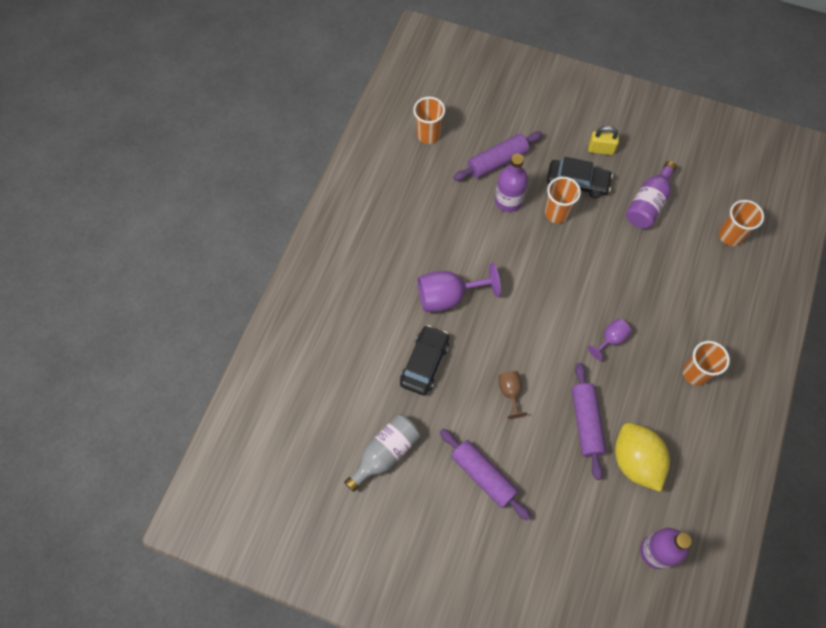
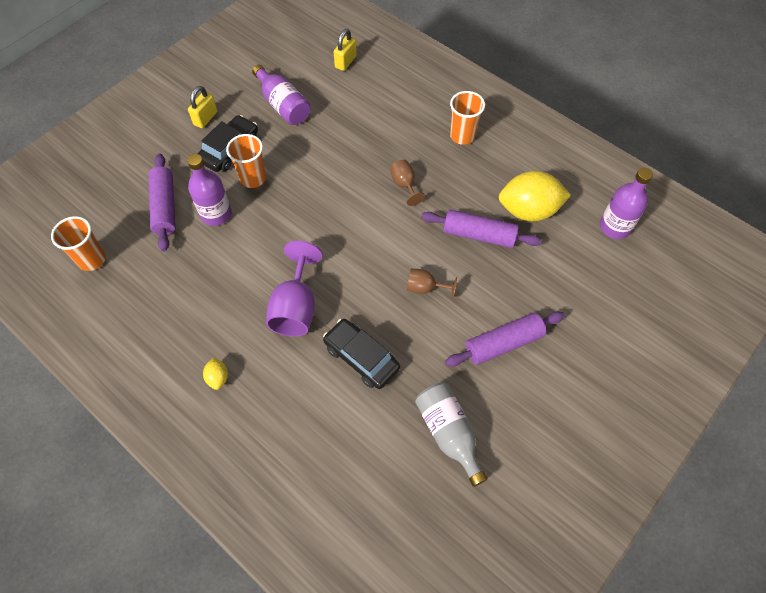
camera: 70 degrees left, 5 degrees down
(367, 265) = (218, 378): none -> yellow lemon
(610, 339) = (404, 185): purple goblet -> brown goblet
(730, 236) = (345, 62): orange cup -> yellow padlock

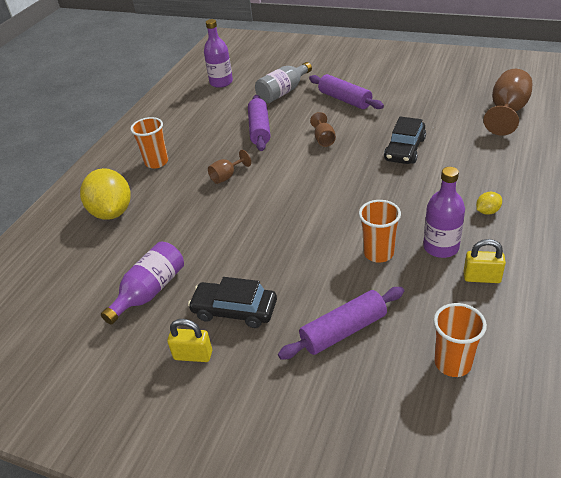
camera: 105 degrees left, 20 degrees down
(216, 214) = (327, 284): purple bottle -> purple bottle (441, 247)
(253, 178) = (266, 274): orange cup -> orange cup (378, 253)
(296, 307) = (390, 194): purple goblet -> none
(345, 62) = (68, 265): yellow padlock -> yellow padlock (481, 277)
(374, 518) = (507, 112): none -> brown goblet
(448, 433) = (426, 102): grey bottle -> grey bottle (283, 92)
(528, 210) = (224, 115): yellow lemon -> yellow lemon (112, 212)

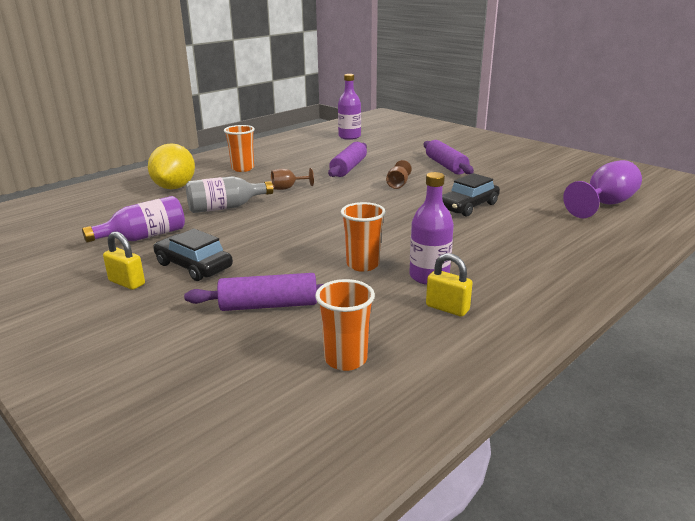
camera: 20 degrees right, 15 degrees down
(283, 92) = (395, 151): grey bottle -> grey bottle (225, 207)
(487, 211) = (506, 265): yellow lemon -> none
(507, 112) = (604, 204): brown goblet -> purple goblet

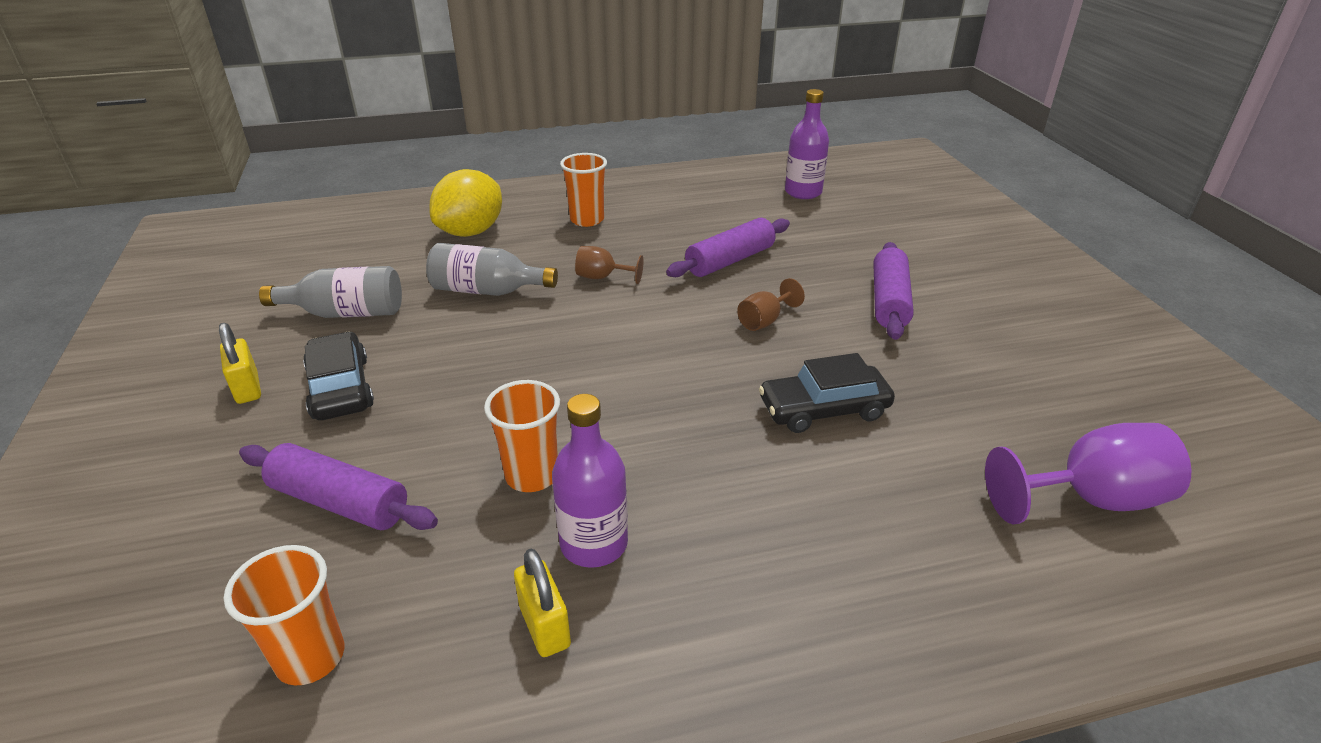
camera: 30 degrees right, 10 degrees up
(144, 237) = (346, 313): purple bottle -> grey bottle

